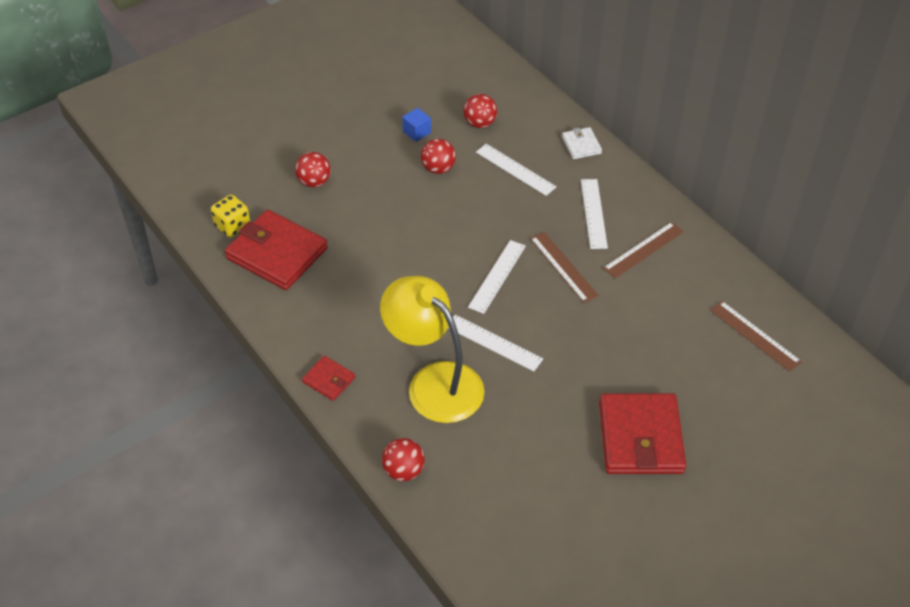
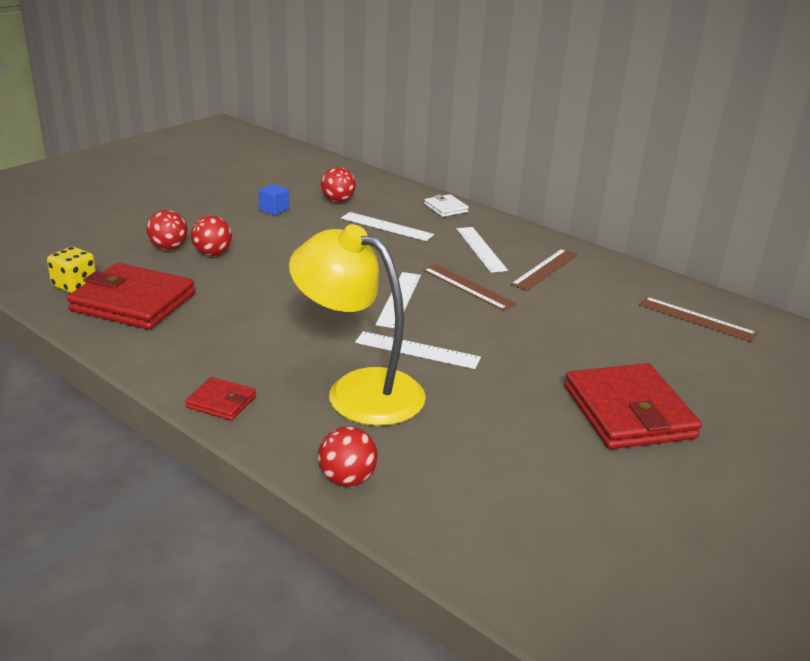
camera: 15 degrees left, 20 degrees down
(438, 168) = (305, 231): red ball -> red ball (212, 254)

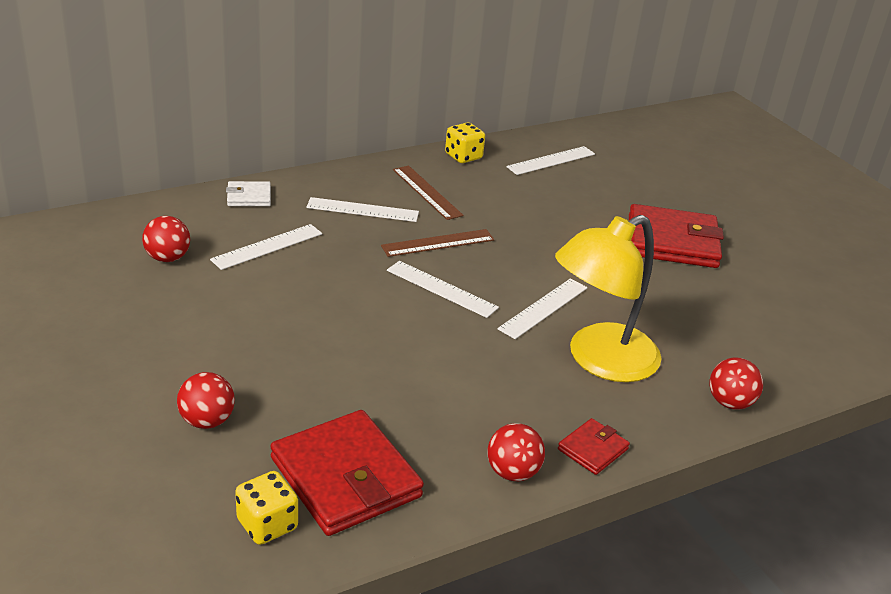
camera: 70 degrees left, 5 degrees up
(133, 302) = (346, 477): red wallet -> red wallet turned 75 degrees counterclockwise
(212, 254) = (251, 387): red ball -> red ball (512, 472)
(274, 209) = (153, 310): blue cube -> none
(633, 275) = (463, 156): none -> yellow dice
(696, 319) = (551, 160): brown ruler -> white ruler

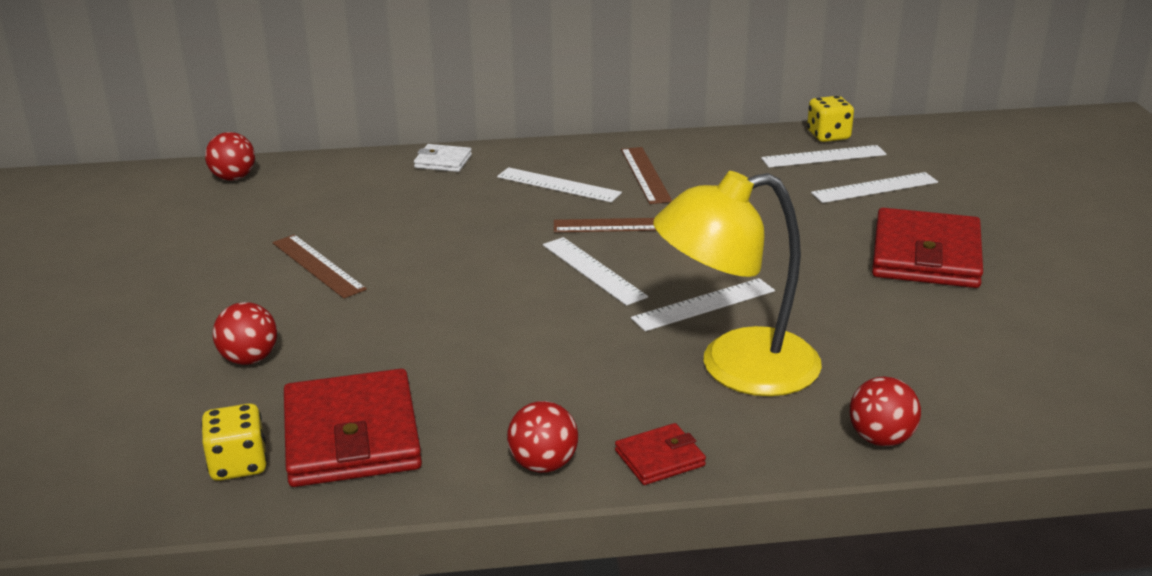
camera: 25 degrees right, 5 degrees down
(168, 258) = (319, 208): red ball -> red ball (233, 178)
(206, 317) = (318, 266): none -> brown ruler
(267, 246) = (428, 209): white ruler -> white ruler (874, 188)
(463, 156) = (715, 144): yellow dice -> yellow dice (828, 136)
(672, 242) = (926, 255): red wallet -> red wallet turned 75 degrees clockwise

